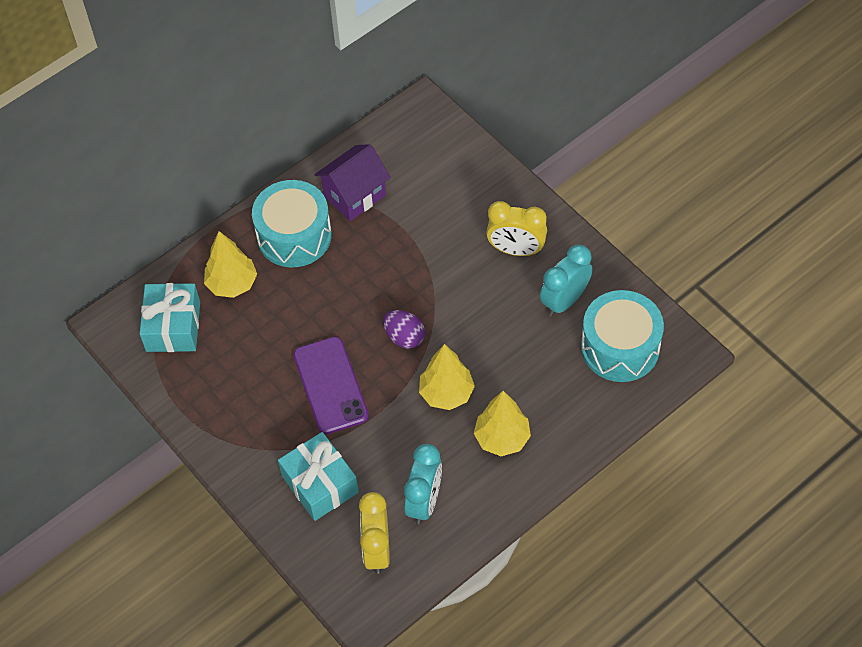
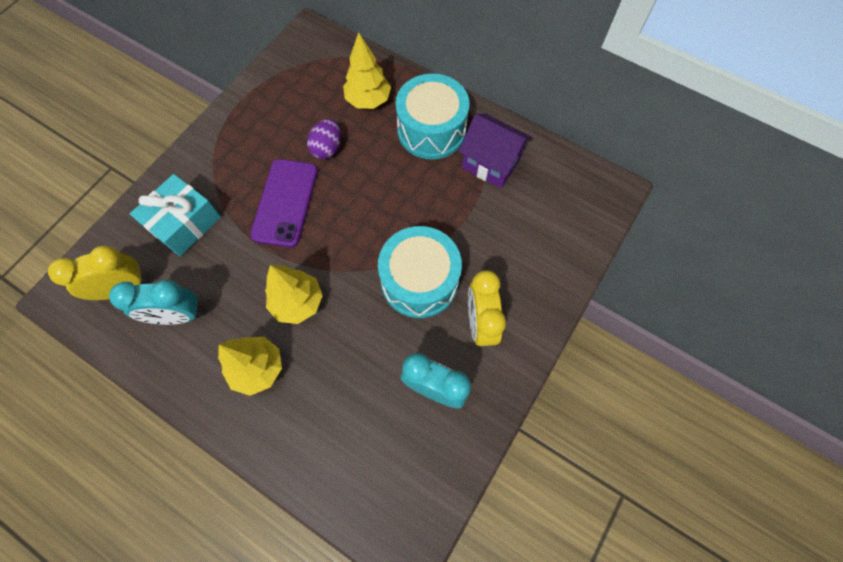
camera: 70 degrees right, 10 degrees up
(173, 326) = (316, 73): turquoise gift -> none
(330, 385) = (285, 202): purple phone -> purple phone turned 45 degrees counterclockwise
(404, 337) = (350, 248): purple egg -> purple egg (327, 148)
(620, 347) = (393, 464): turquoise drum -> turquoise drum (419, 281)

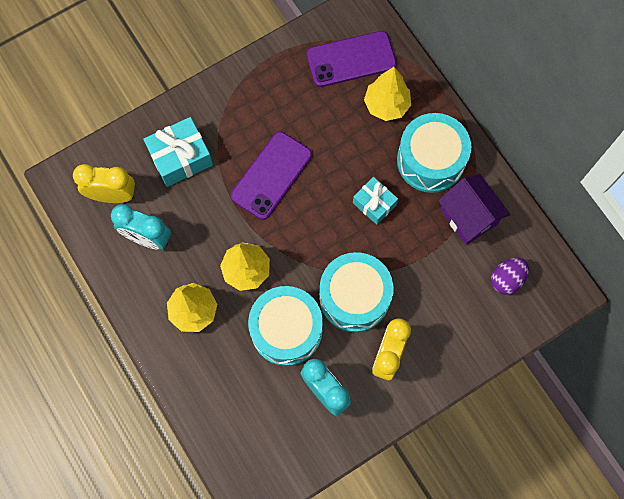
camera: 25 degrees right, 5 degrees up
(317, 76) = (351, 59): none -> purple phone
(327, 148) = (329, 138): purple egg -> purple egg (506, 279)
(365, 344) = (286, 330): none -> turquoise drum
(397, 187) = (374, 204): none -> turquoise gift

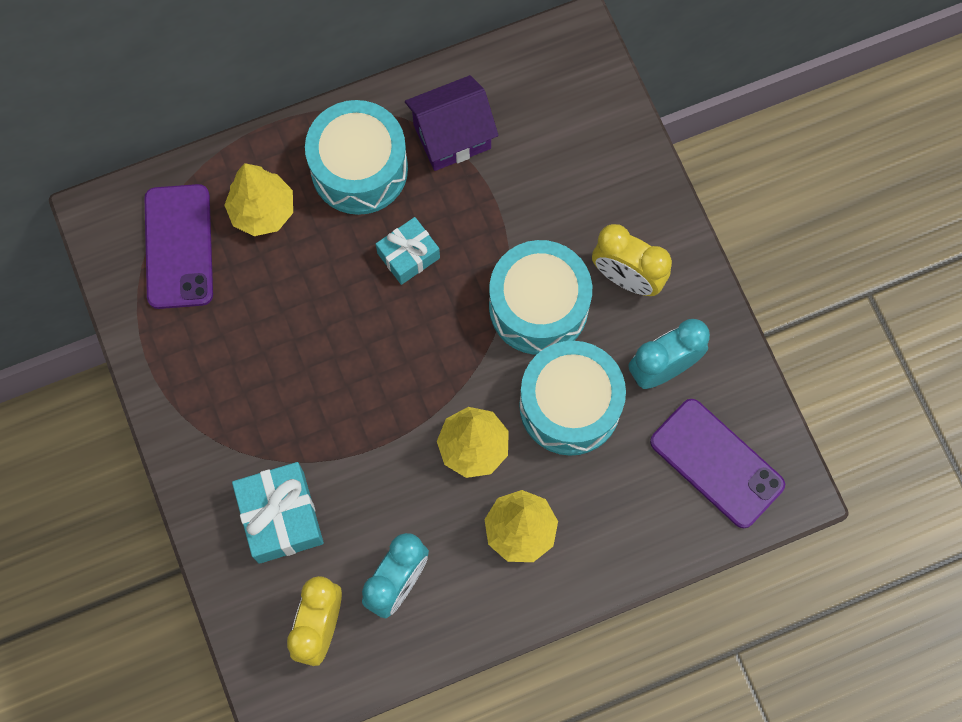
camera: 80 degrees left, 0 degrees up
(271, 175) = (337, 389): purple phone -> purple phone (717, 463)
(506, 279) = (548, 107): purple egg -> none

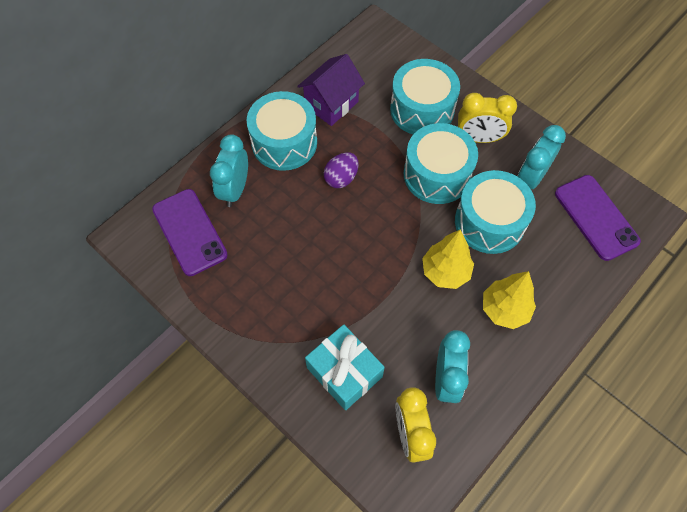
camera: 25 degrees left, 10 degrees down
(262, 211) = (235, 189): yellow tree -> turquoise clock
(408, 255) = (341, 178): turquoise gift -> purple egg
(572, 199) = (422, 109): none -> turquoise drum
(717, 463) = (596, 217): purple phone -> purple phone turned 45 degrees clockwise

